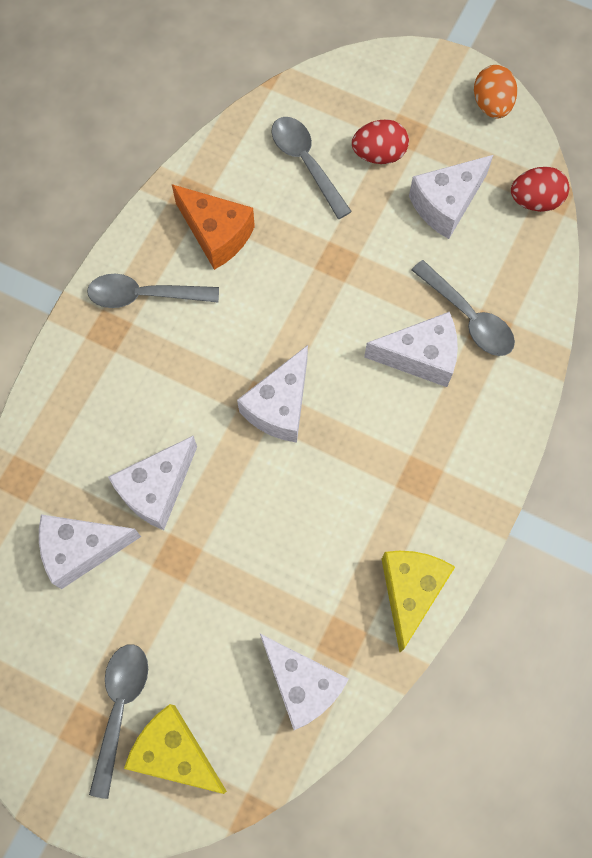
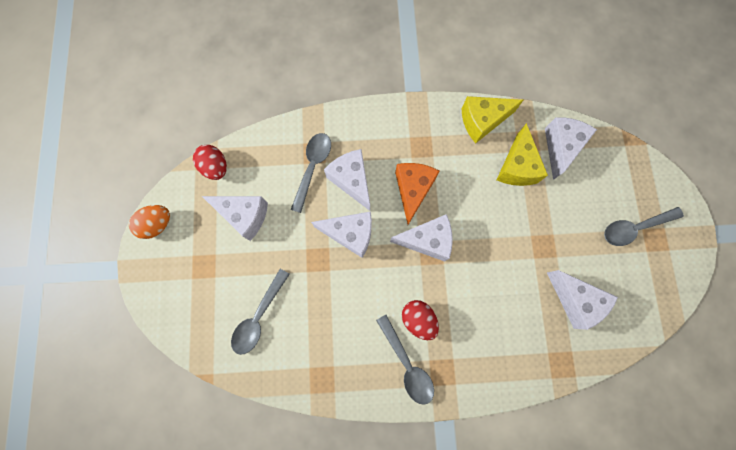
camera: 120 degrees left, 5 degrees up
(156, 489) = (516, 280): white cheese -> white cheese (350, 234)
(175, 752) = (633, 188): yellow cheese -> yellow cheese (516, 167)
(216, 234) = (340, 344): orange cheese -> orange cheese (413, 190)
(379, 154) = (229, 274): red egg -> red egg (418, 319)

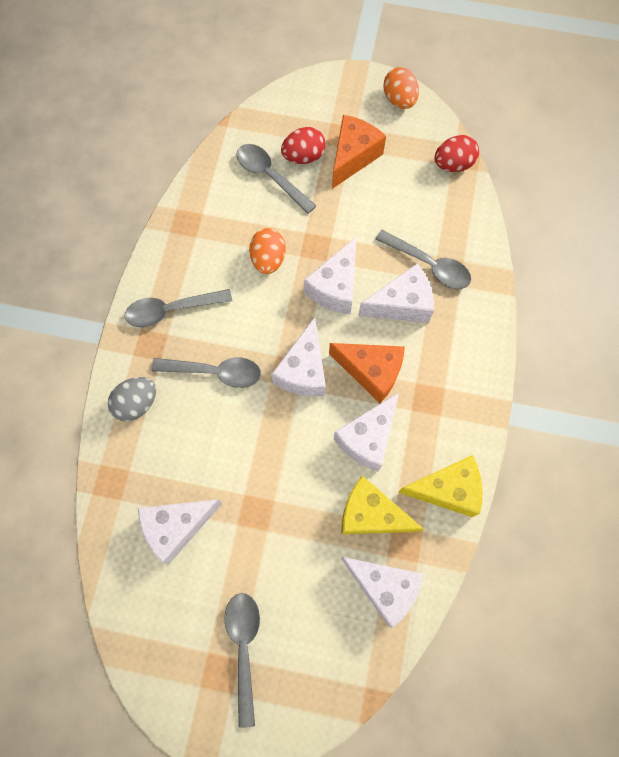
camera: 105 degrees right, 5 degrees down
(224, 250) = (353, 157): none -> orange cheese
(244, 216) = (387, 183): white cheese -> white cheese (367, 438)
(339, 295) = (268, 259): none -> orange egg
(418, 319) = (215, 335): red egg -> red egg (303, 156)
(449, 309) = (215, 372): none -> grey spoon
(482, 121) = (447, 489): yellow cheese -> yellow cheese turned 90 degrees clockwise
(494, 366) = (137, 403): none -> grey egg

